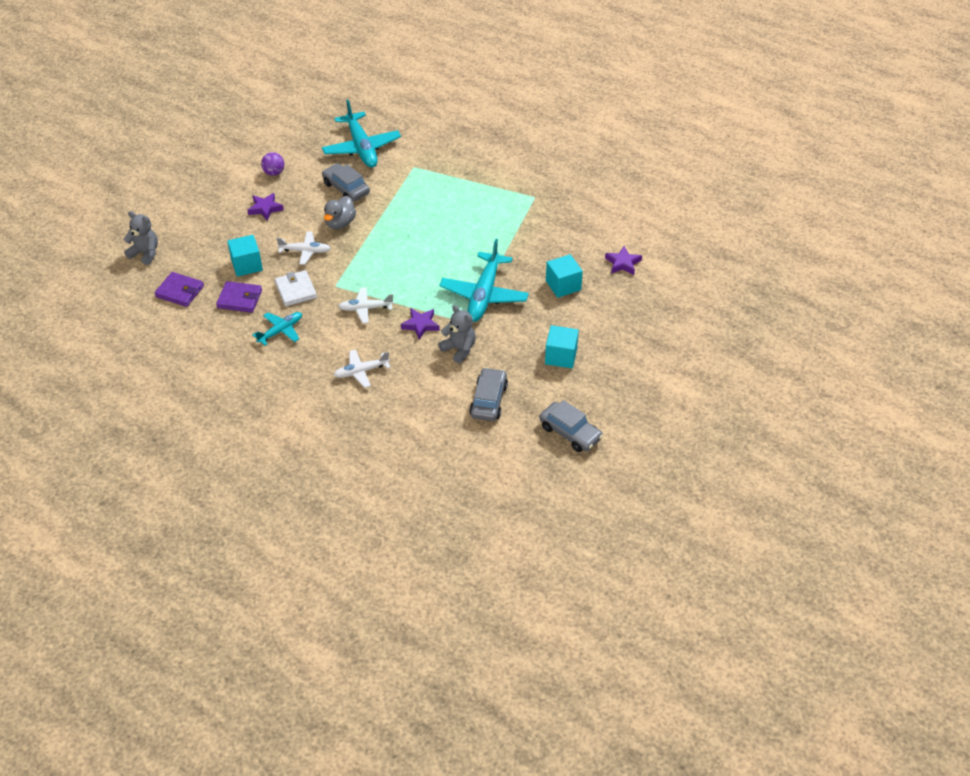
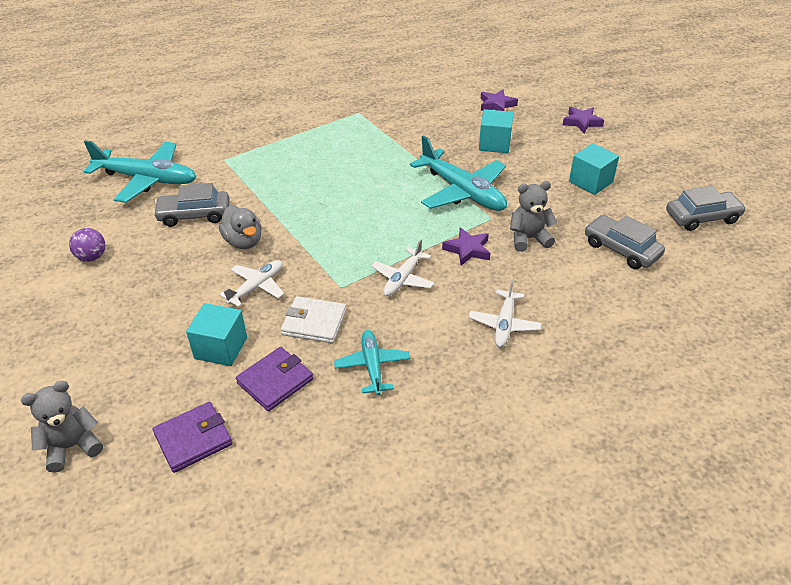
camera: 55 degrees left, 5 degrees down
(265, 208) = (142, 290): purple star -> purple star (581, 122)

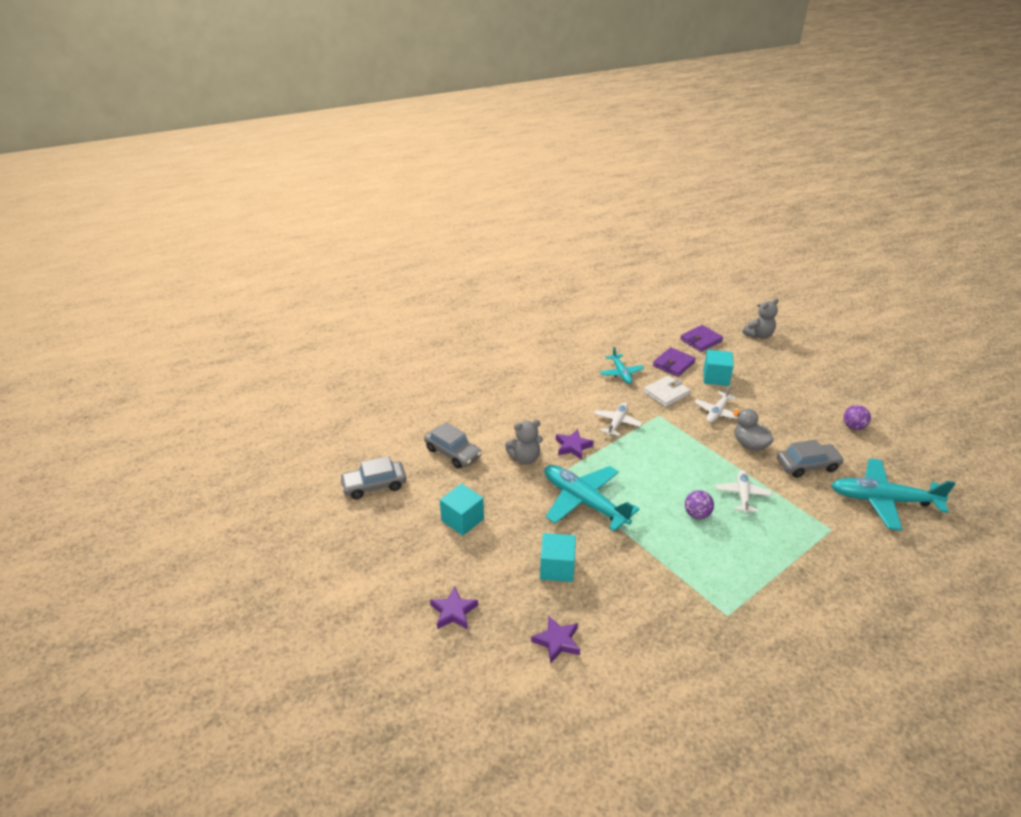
camera: 175 degrees right, 5 degrees down
(314, 322) = (666, 393): white wallet -> white wallet turned 45 degrees counterclockwise
(348, 176) = (697, 514): none -> purple ball
(504, 324) = (544, 398): white plane -> white plane (742, 495)

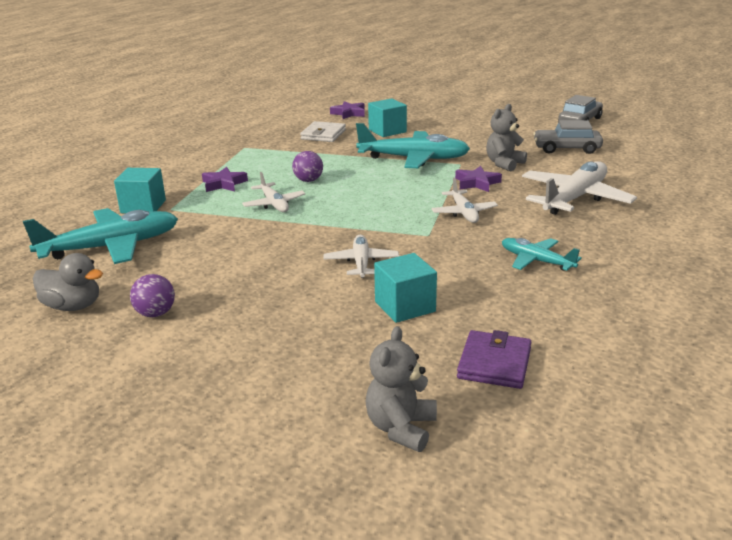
camera: 145 degrees right, 10 degrees down
(453, 612) = (425, 105): purple star -> purple star (223, 184)
(462, 520) = (487, 127): turquoise cube -> turquoise cube (143, 206)
(534, 402) = (574, 199): none -> white plane
(666, 393) = (448, 260): white wallet -> white wallet (323, 135)
(673, 364) = (487, 301): purple wallet -> none
(749, 444) = (294, 245): grey duck -> grey duck (73, 306)
(807, 465) = (212, 248): grey car -> none

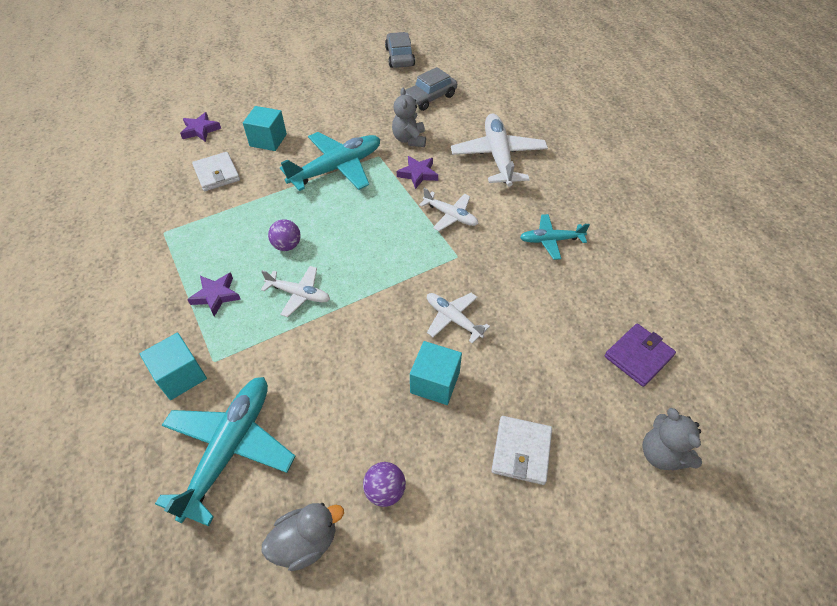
camera: 45 degrees left, 25 degrees up
(281, 352) = (521, 451): none -> white wallet
(405, 306) = (534, 343): turquoise cube -> turquoise cube (435, 382)
(494, 363) = (638, 356): purple wallet -> purple wallet turned 75 degrees clockwise

